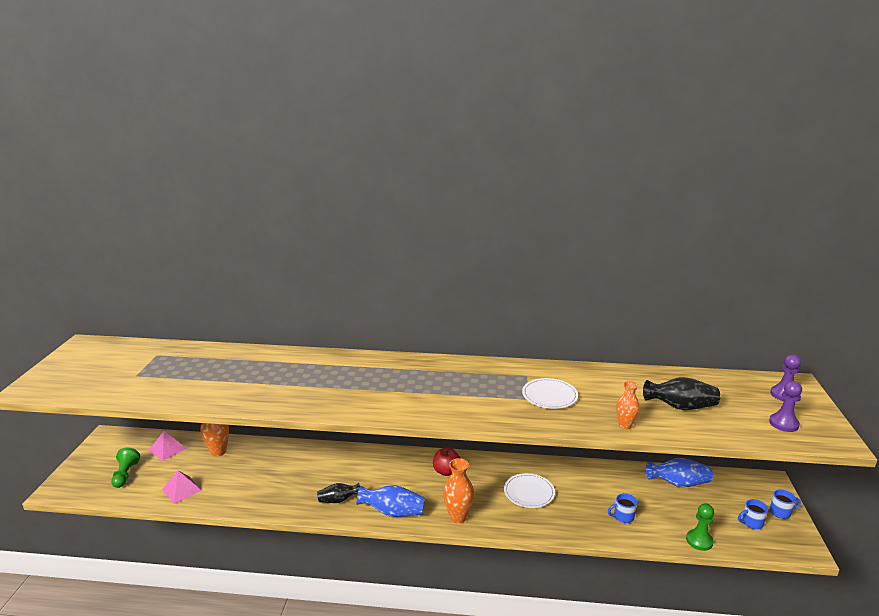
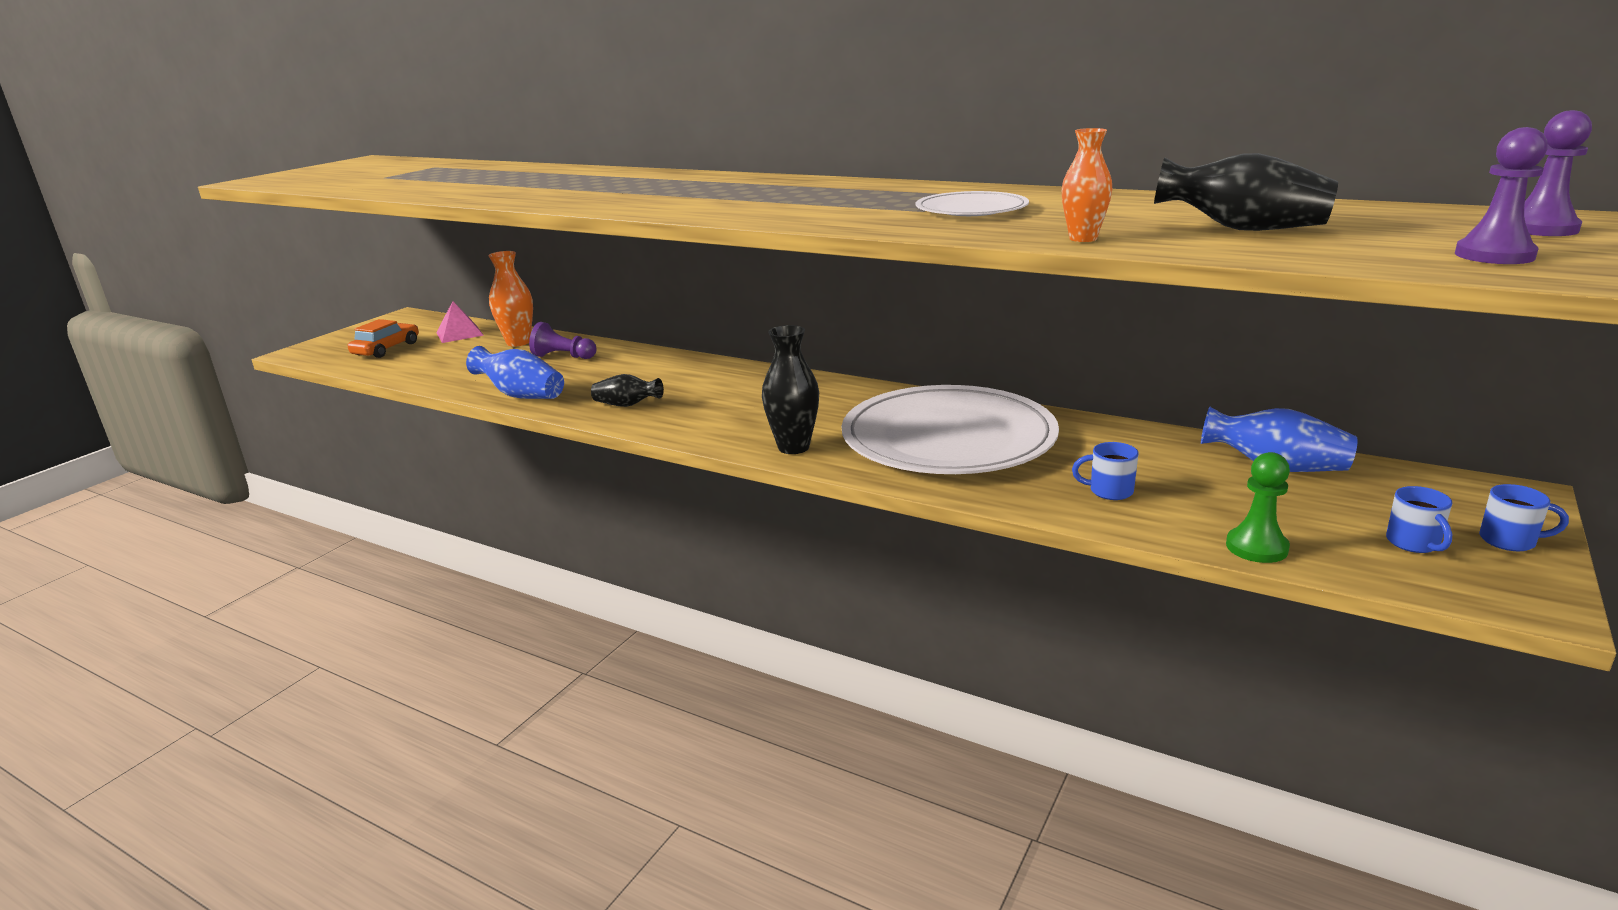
camera: 25 degrees right, 0 degrees up
(125, 474) = (386, 349): green pawn -> orange car
(182, 490) = (435, 369): pink pyramid -> none
(261, 461) = (563, 357): none -> purple pawn
(393, 512) = (695, 427): blue vase -> blue vase (521, 395)
(446, 471) = (825, 398): red apple -> none
(458, 517) = (793, 447): orange vase -> black vase
(529, 492) = (948, 438): white plate -> white plate, size x2.17
(751, 523) = (1414, 543): blue mug -> blue mug turned 105 degrees counterclockwise

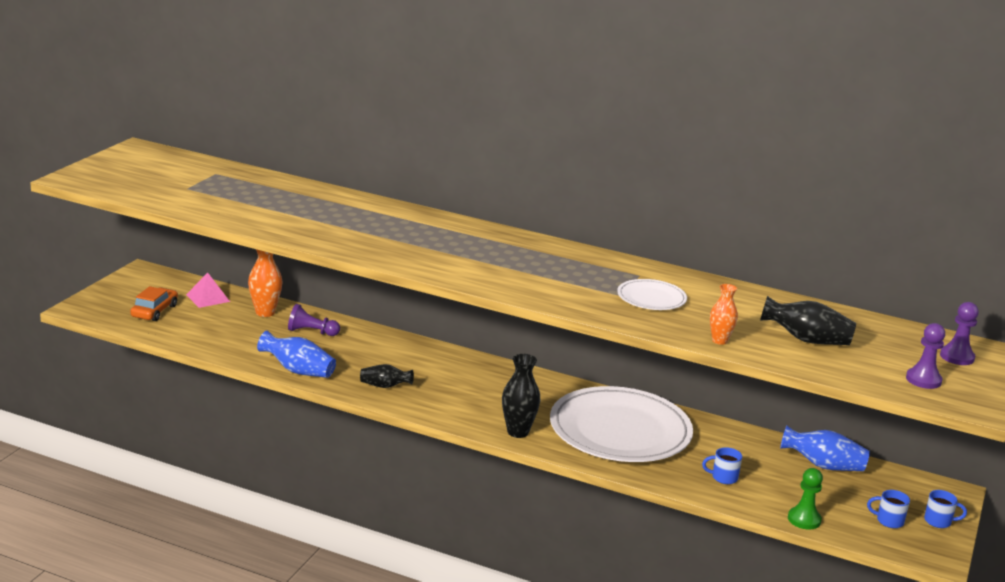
camera: 10 degrees left, 0 degrees up
(1414, 543) = (888, 521): blue mug -> blue mug turned 120 degrees clockwise

